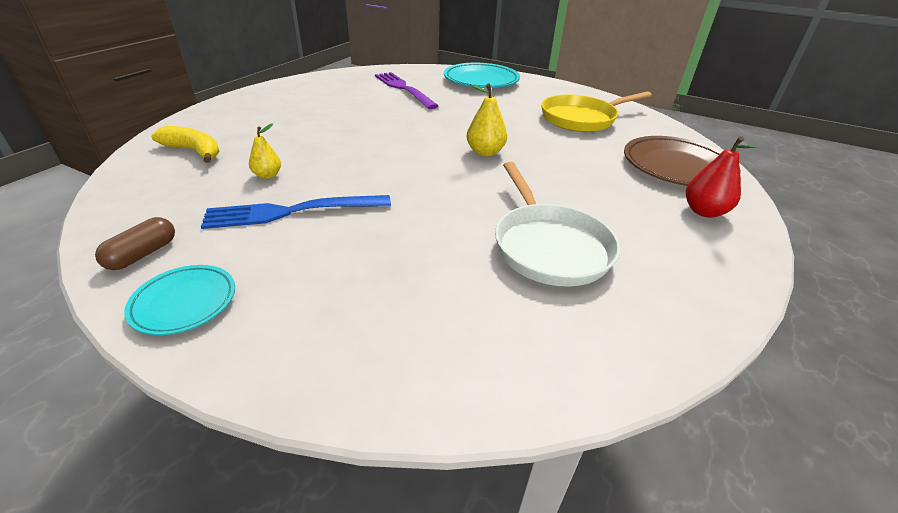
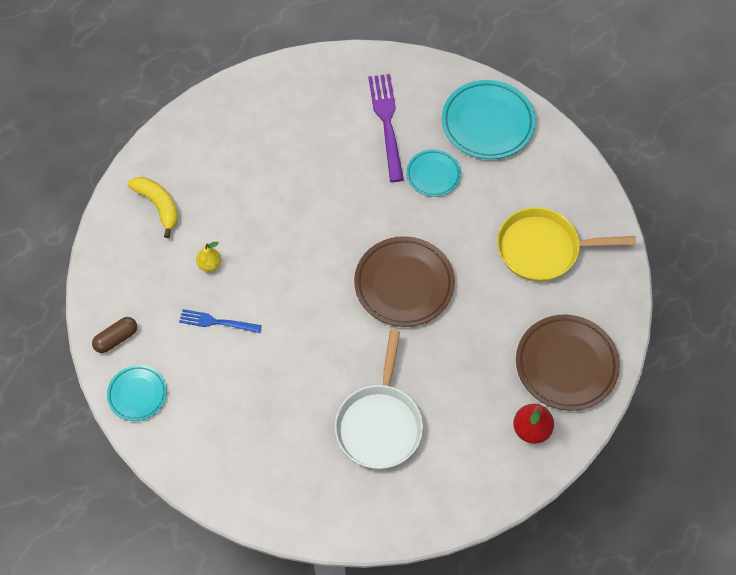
camera: 25 degrees right, 25 degrees up
(292, 212) = (217, 322): blue fork -> blue fork, size x0.60
(460, 102) = (433, 175): none -> turquoise plate
(485, 152) = (404, 284): yellow pear -> brown plate

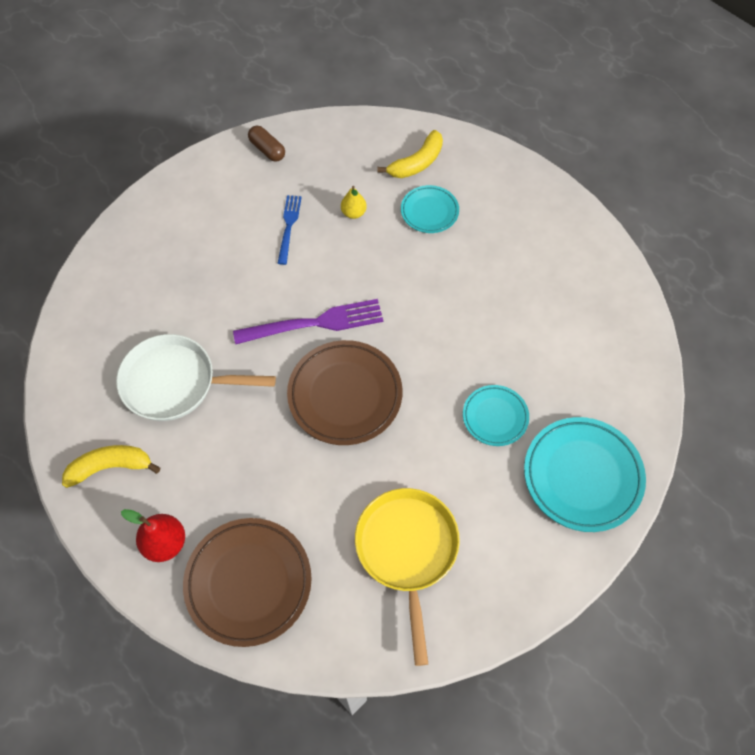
camera: 85 degrees right, 0 degrees up
(137, 394) = (210, 173): turquoise plate -> turquoise plate (429, 211)
(386, 123) = (559, 362): purple fork -> purple fork (314, 323)
(460, 477) = (110, 467): none -> yellow banana

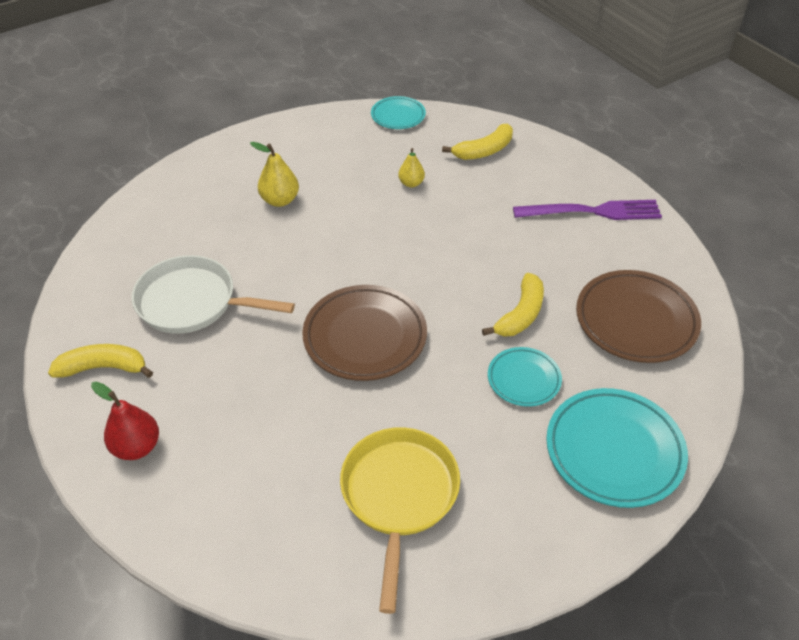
camera: 10 degrees right, 15 degrees down
(230, 252) = (280, 200): none -> yellow pear
(248, 582) = (214, 500): brown plate -> brown plate (636, 321)
(267, 150) = (339, 125): brown capsule -> none
(289, 226) = (343, 187): blue fork -> none
(314, 323) = (349, 270): purple fork -> purple fork (592, 211)
(429, 211) = (488, 191): turquoise plate -> turquoise plate (398, 116)
(481, 348) = (520, 314): none -> yellow banana

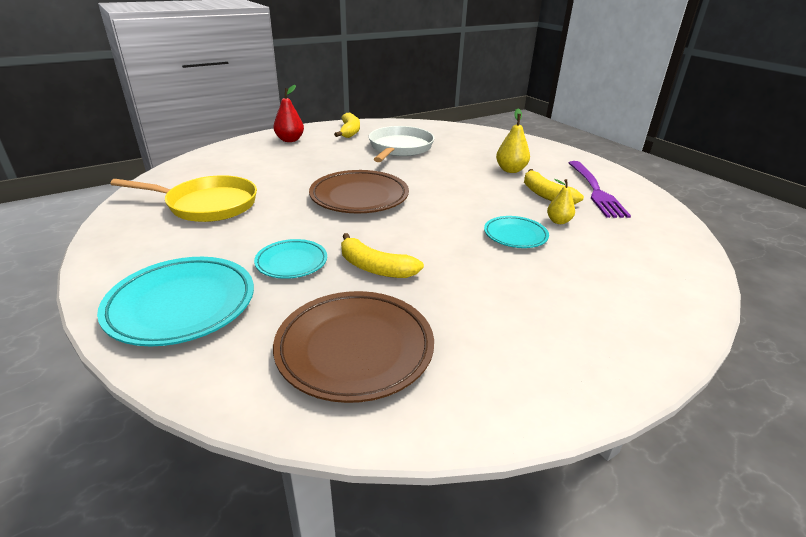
camera: 90 degrees right, 15 degrees down
(398, 116) = (667, 218): turquoise plate -> turquoise plate (515, 235)
(484, 151) = (641, 265): yellow banana -> yellow banana (546, 195)
(592, 211) = (560, 339): purple fork -> purple fork (595, 190)

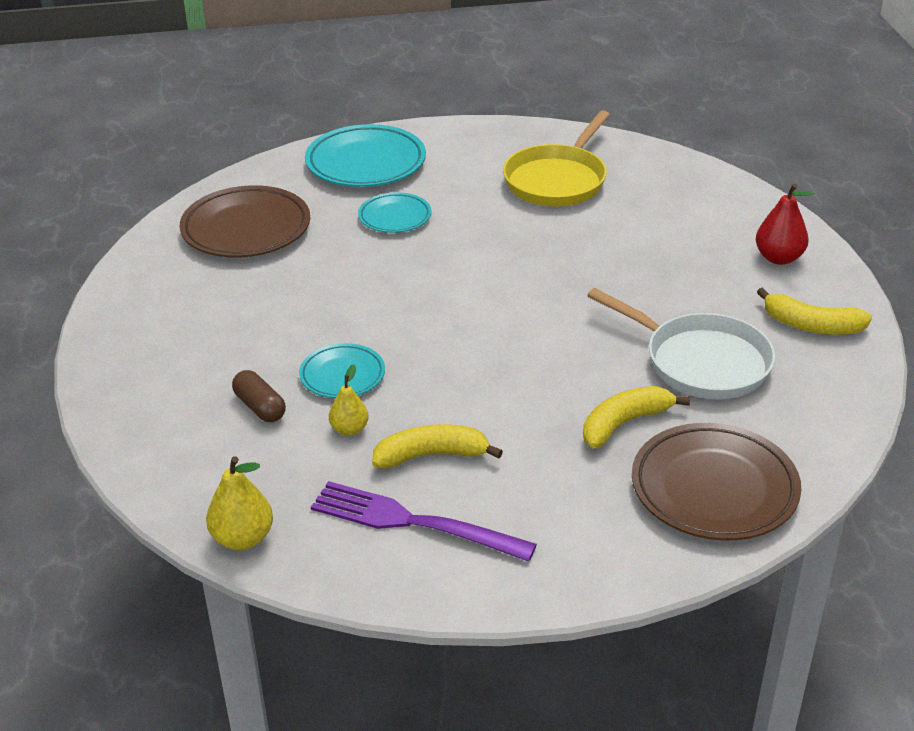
camera: 115 degrees right, 5 degrees up
(359, 197) = (521, 283): brown plate -> brown plate (714, 489)
(375, 268) = (350, 261): yellow banana -> yellow banana (624, 423)
(510, 170) = (545, 458): yellow pear -> yellow pear (243, 538)
(582, 257) = (260, 407): none -> brown capsule

